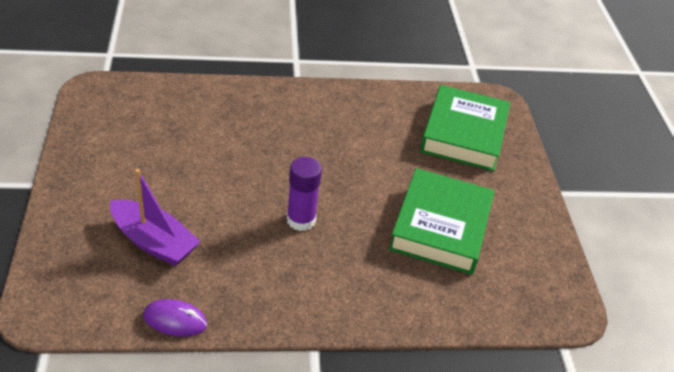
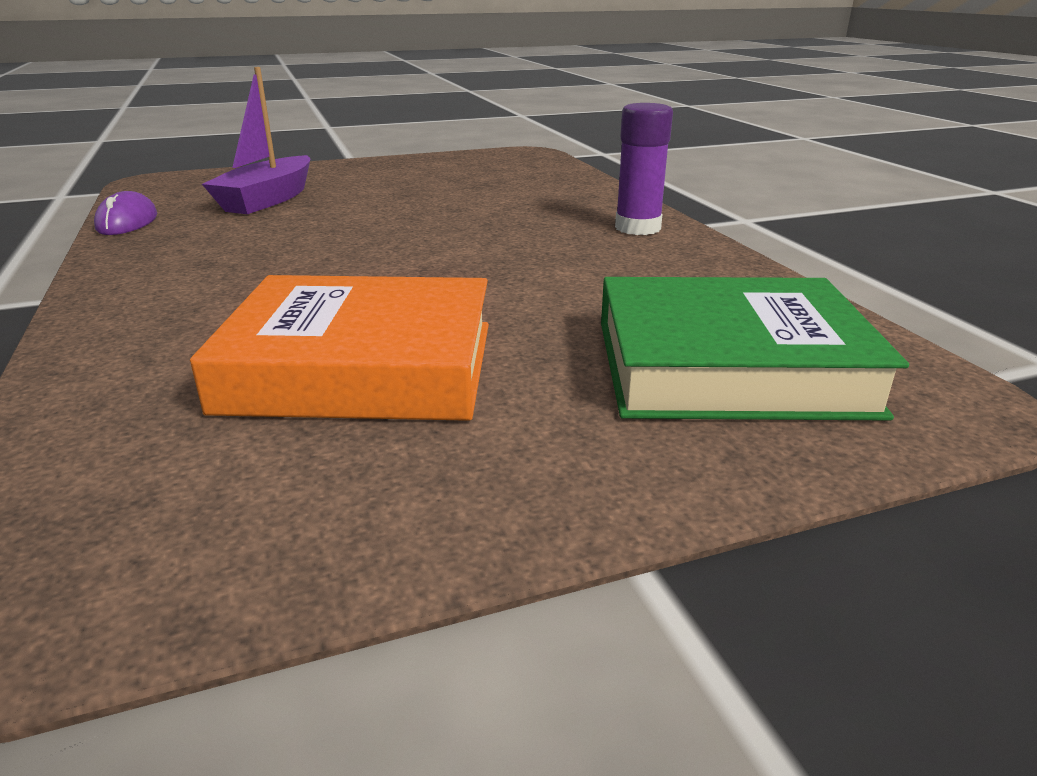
camera: 80 degrees right, 15 degrees down
(301, 220) = (336, 257): purple glue stick -> purple glue stick (637, 228)
(441, 227) = (361, 366): green book -> orange book

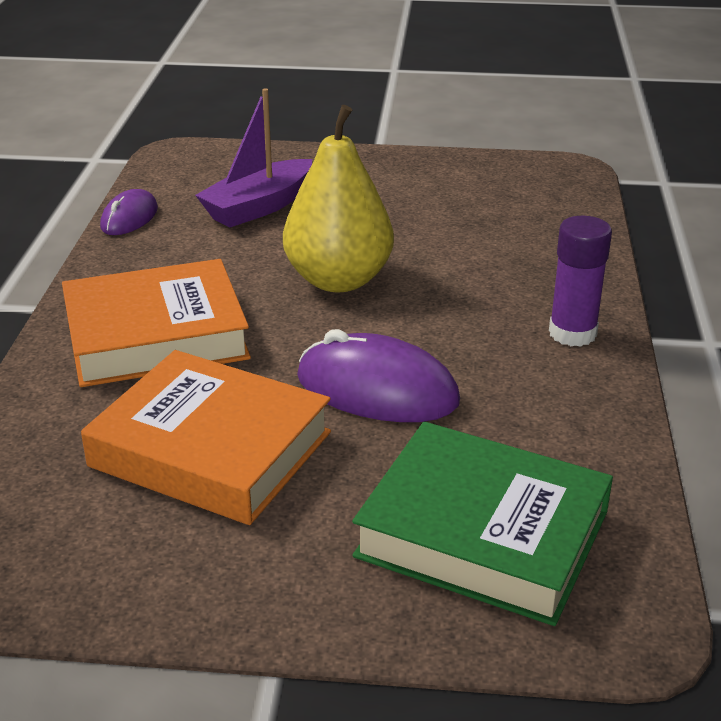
camera: 25 degrees right, 5 degrees up
(219, 292) = (156, 335): none -> orange book
(391, 229) = (338, 280): none -> yellow pear
(504, 289) = (377, 390): none -> purple mouse

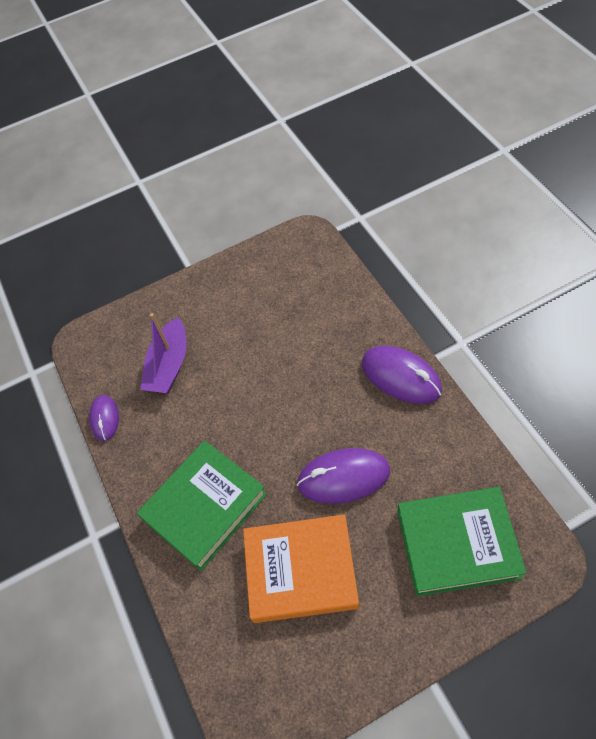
camera: 25 degrees left, 25 degrees up
(156, 335) = (204, 507): orange book -> green book
(338, 280) = (261, 403): yellow pear -> none
(572, 333) = (401, 377): purple glue stick -> purple mouse

